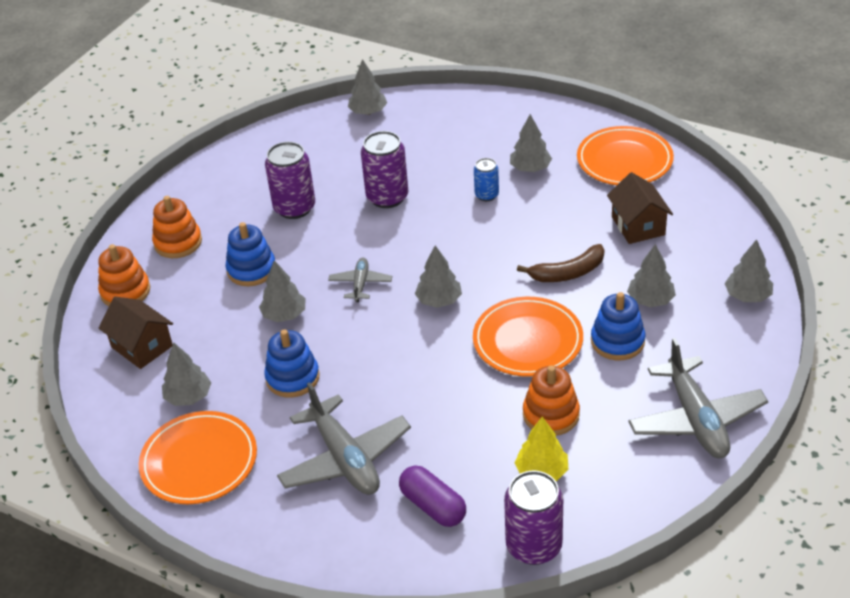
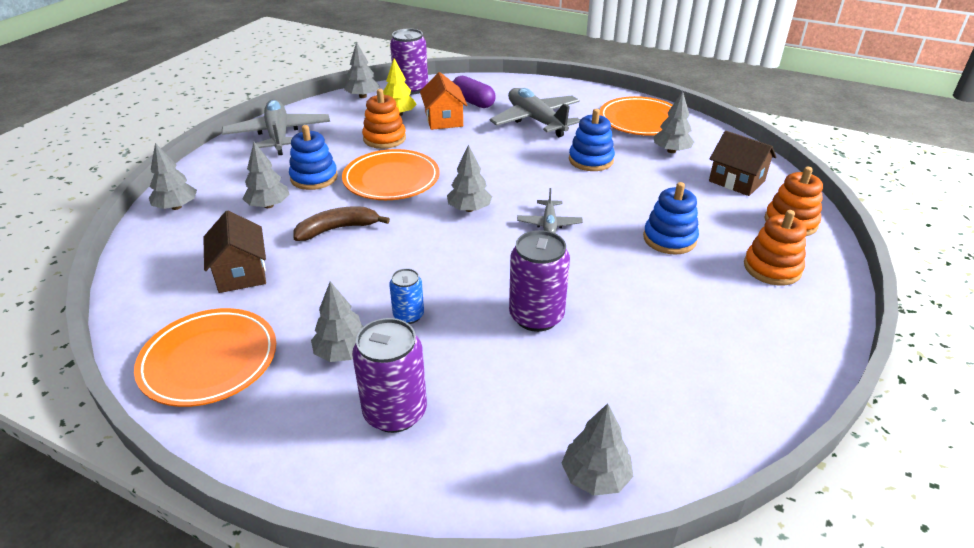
camera: 175 degrees right, 5 degrees down
(284, 315) = (616, 201): grey tree -> grey tree (363, 96)
(294, 208) = (652, 306): purple can -> purple can (395, 412)
(475, 459) = (444, 120): none -> orange house

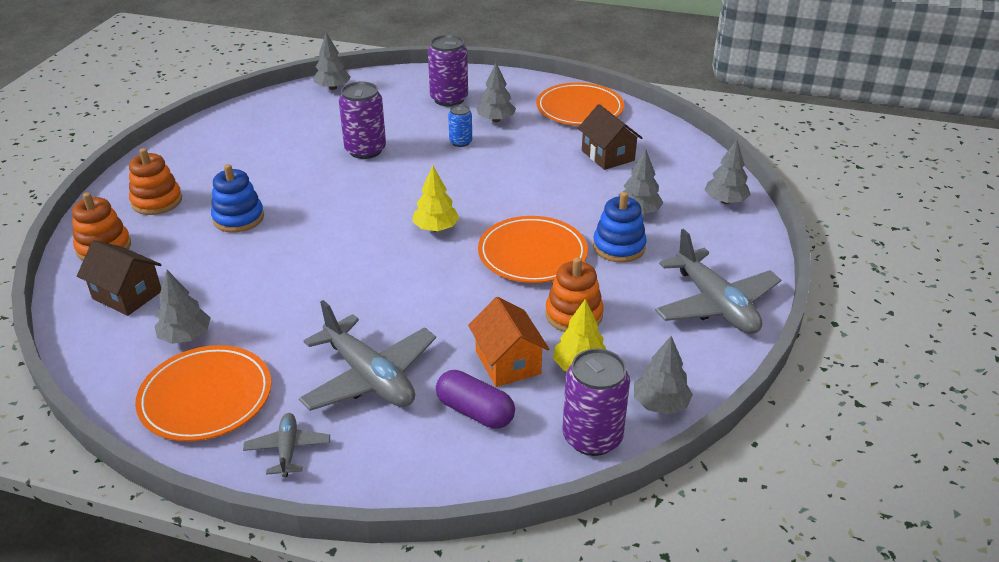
camera: 170 degrees right, 0 degrees up
(338, 229) = (554, 196): brown banana -> none
(469, 209) = (436, 228): grey tree -> yellow tree
(549, 224) = (354, 221): grey plane -> grey plane (288, 450)
(591, 160) = (298, 308): blue stacking toy -> none

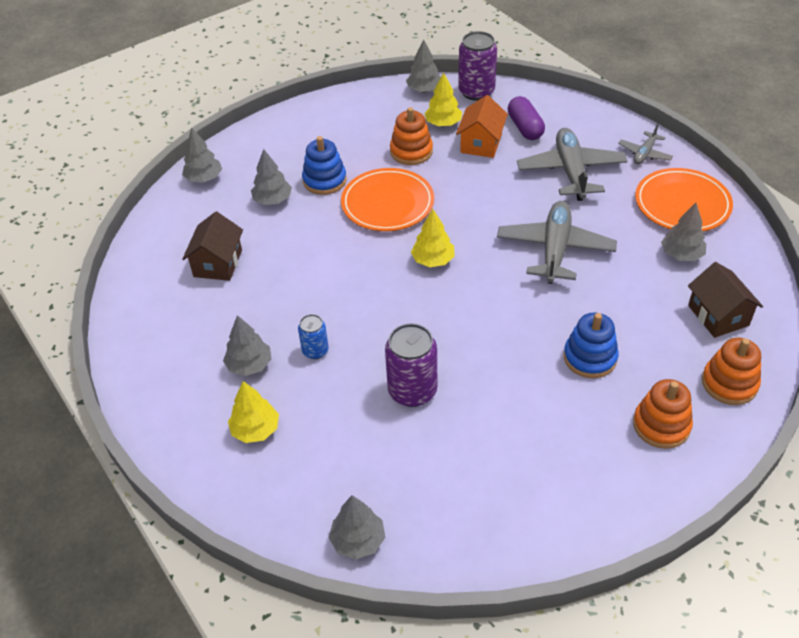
camera: 140 degrees left, 10 degrees up
(449, 99) = (255, 430): purple can -> yellow tree
(579, 109) = (159, 335): orange plate -> none
(715, 304) = (322, 120): grey plane -> grey plane (555, 249)

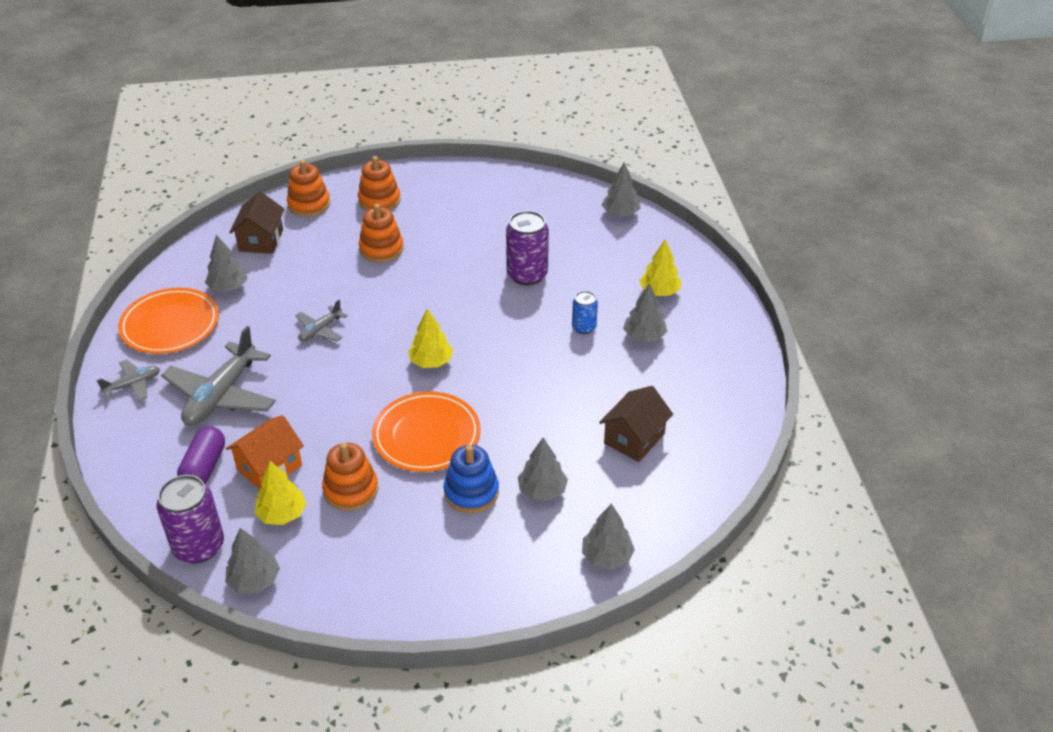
camera: 155 degrees left, 5 degrees down
(555, 249) = (320, 330): grey plane -> grey plane, size x0.51
(590, 358) = (381, 249): blue stacking toy -> orange stacking toy

